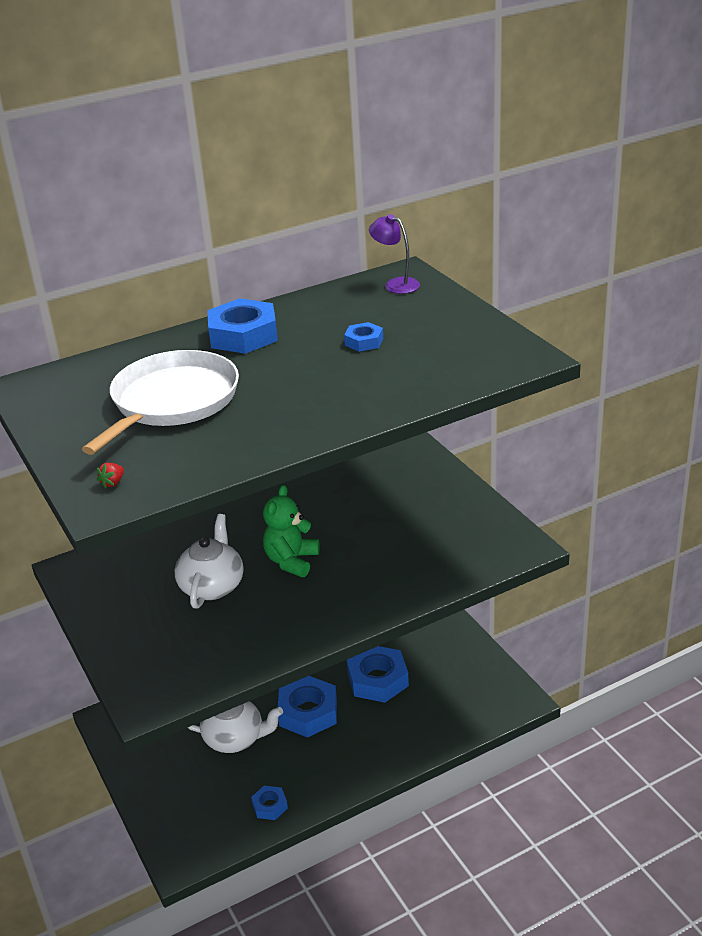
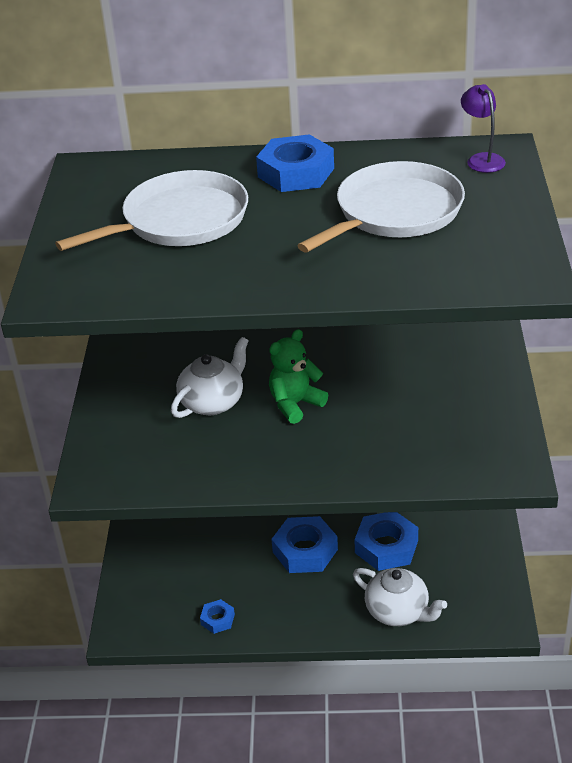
camera: 30 degrees right, 5 degrees up
(113, 483) = (70, 282): red strawberry -> none
(235, 739) = (229, 547): white teapot -> white teapot (398, 611)
(364, 342) = (394, 212): blue nut -> white pan

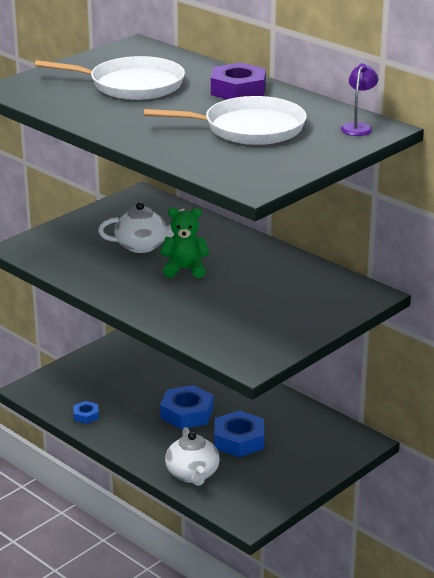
camera: 40 degrees right, 10 degrees down
(296, 173) = (238, 90): blue nut -> purple nut

